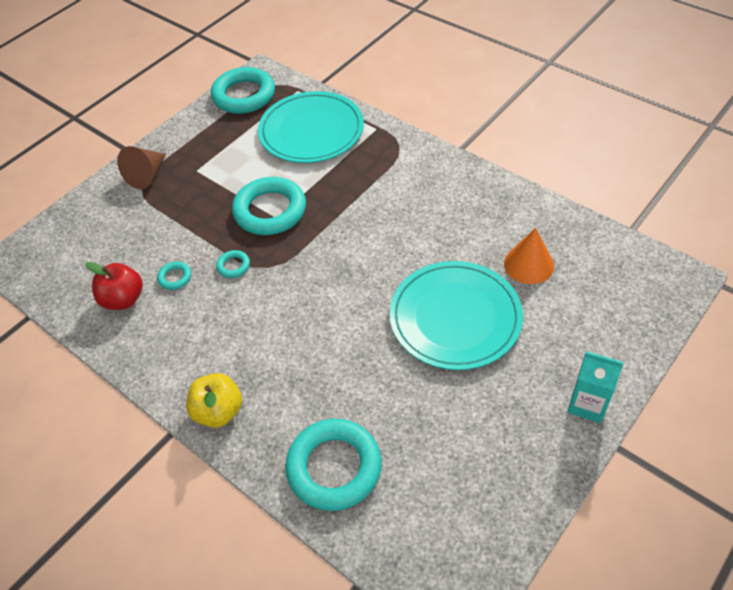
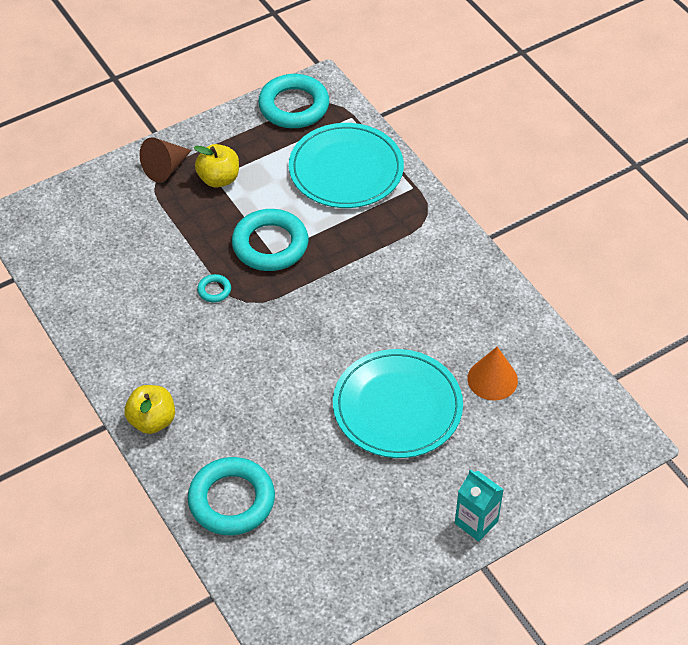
camera: 15 degrees right, 0 degrees up
(123, 299) = (103, 290): red apple -> none
(175, 277) = (156, 284): turquoise ring -> none
(200, 170) = (219, 179): none -> yellow apple

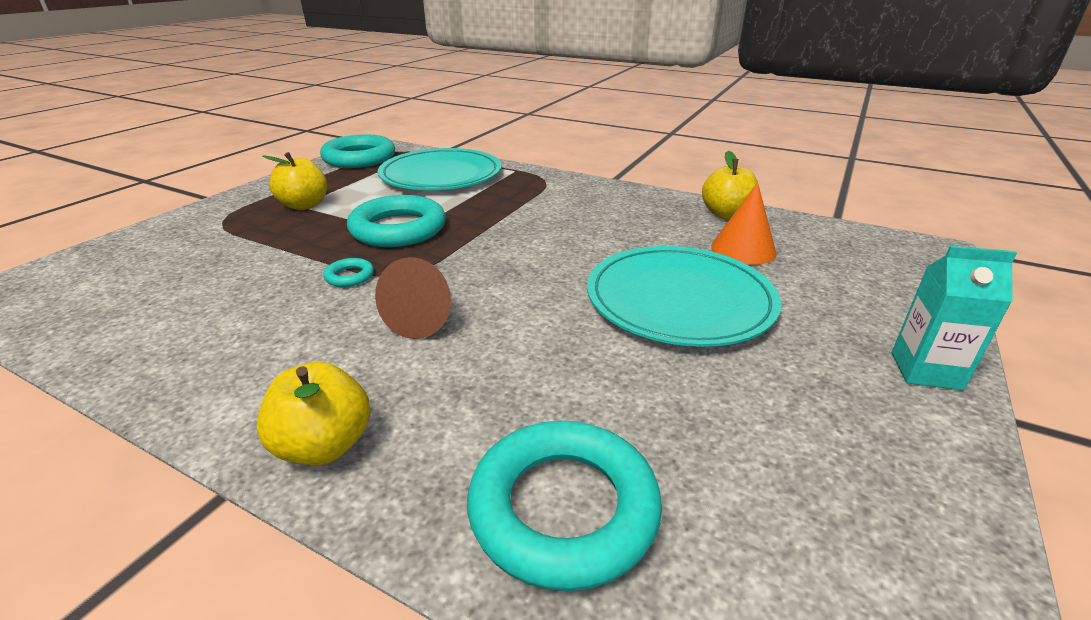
camera: 30 degrees left, 20 degrees down
(165, 168) = (232, 212): brown cone -> brown cone (425, 318)
(527, 333) = (726, 214): none -> yellow apple

